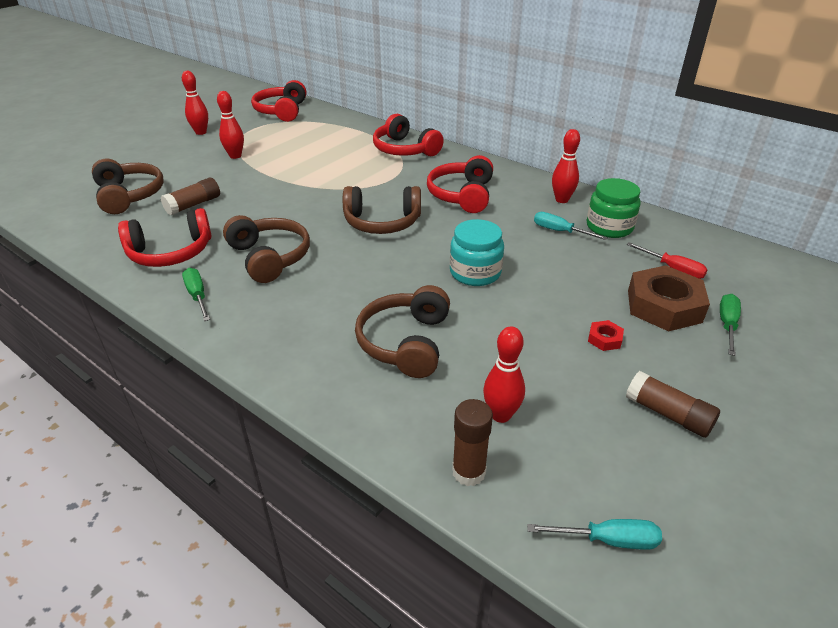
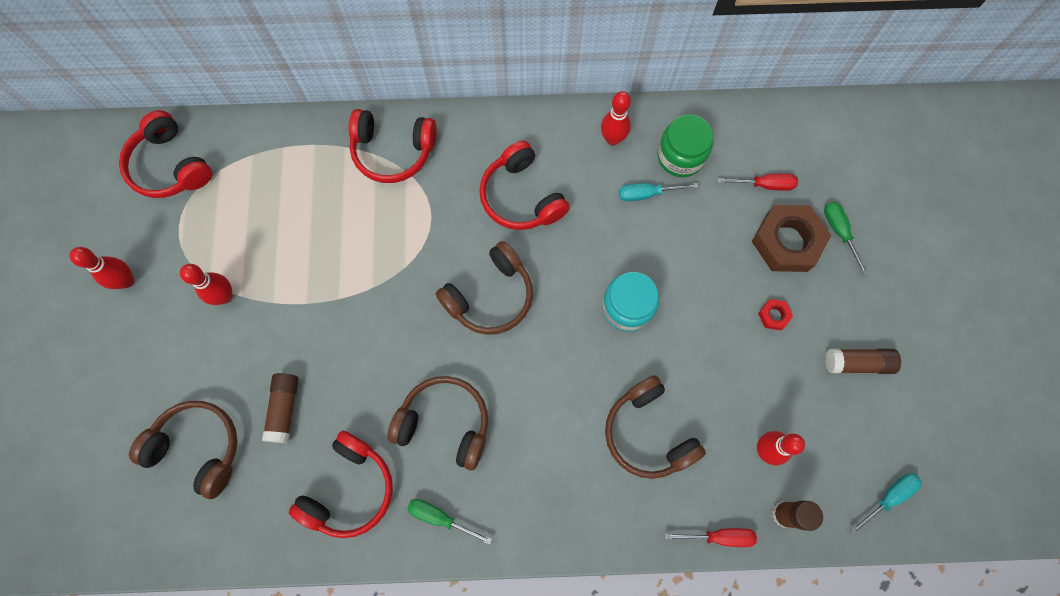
camera: 40 degrees left, 35 degrees up
(385, 444) = (719, 536): none -> red screwdriver

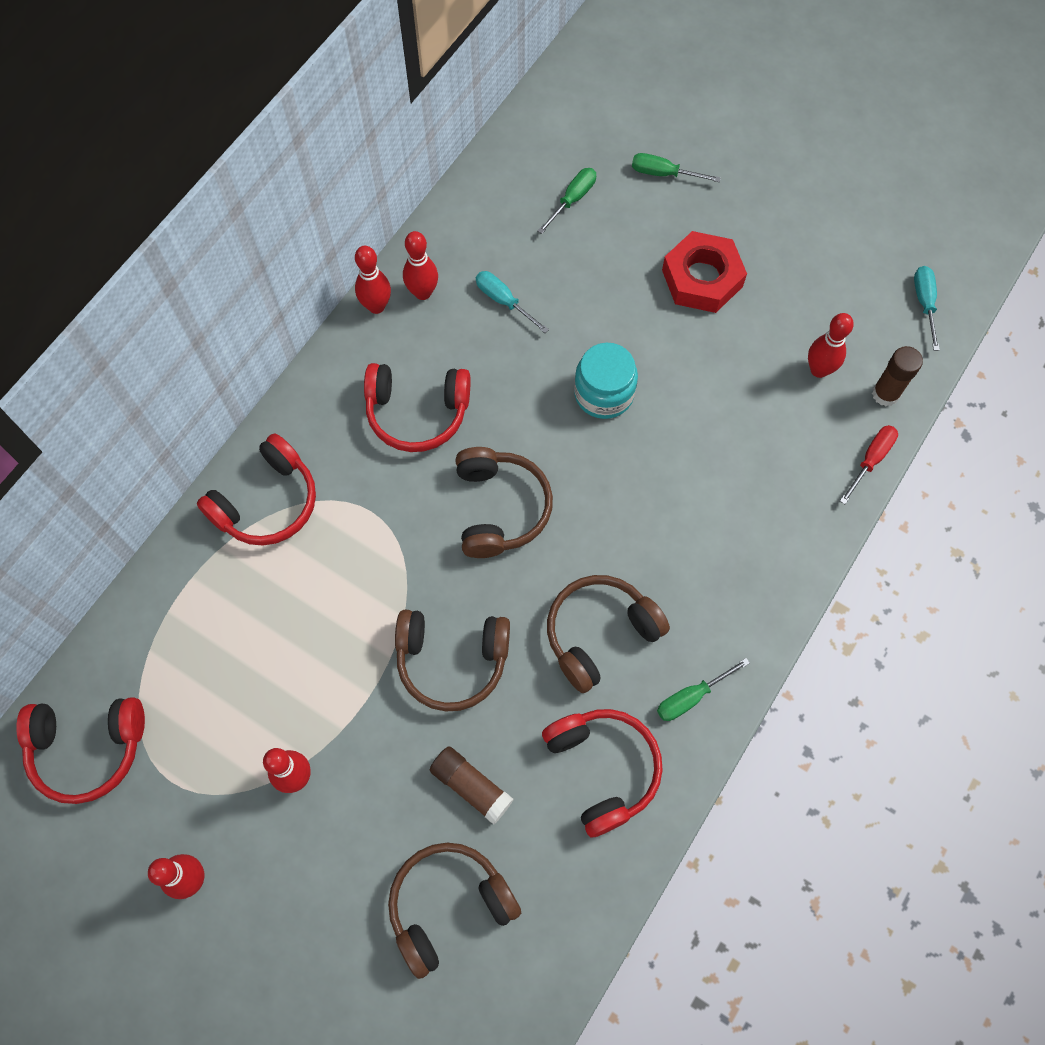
camera: 55 degrees left, 5 degrees down
(580, 118) = (376, 306): none -> red bowling pin
(647, 194) = (503, 301): turquoise screwdriver -> turquoise screwdriver turned 105 degrees clockwise
(648, 433) = (737, 455): brown headphones -> brown headphones (452, 660)
(680, 156) = (488, 247): green jar -> none
(764, 185) = (572, 199): red screwdriver -> green screwdriver
(773, 315) = (702, 278): red nut -> red nut, size x2.31
(787, 242) = (641, 220): brown nut -> none
(857, 363) = (792, 244): brown glue stick -> none

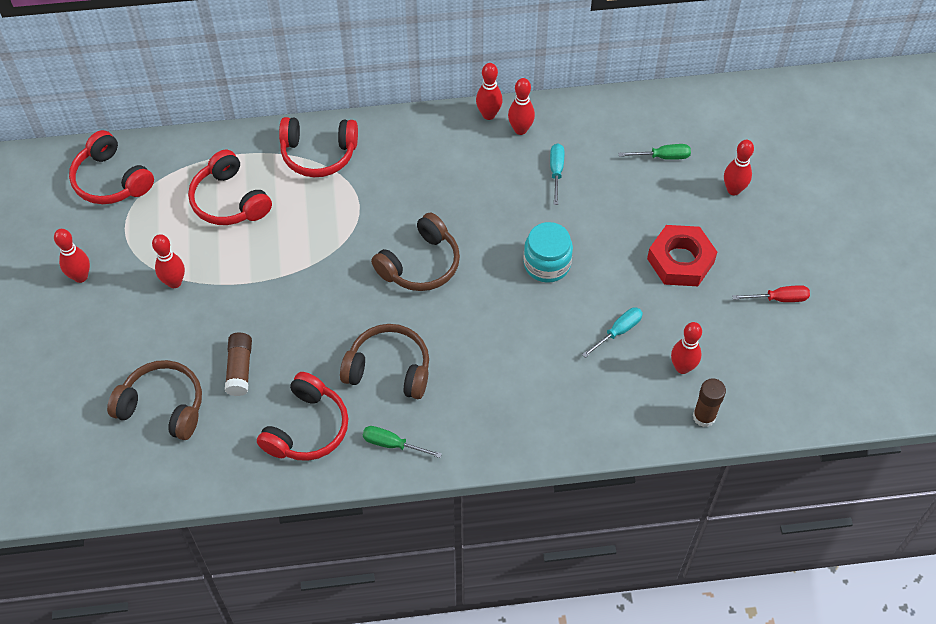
camera: 50 degrees right, 10 degrees down
(417, 412) = (441, 182): red headphones -> red headphones (230, 200)
(452, 660) = (306, 307): brown headphones -> none
(663, 174) = (733, 190): green screwdriver -> red bowling pin
(871, 460) = (647, 439): red screwdriver -> red screwdriver (779, 298)
(924, 303) = (796, 396): turquoise screwdriver -> turquoise screwdriver (618, 331)

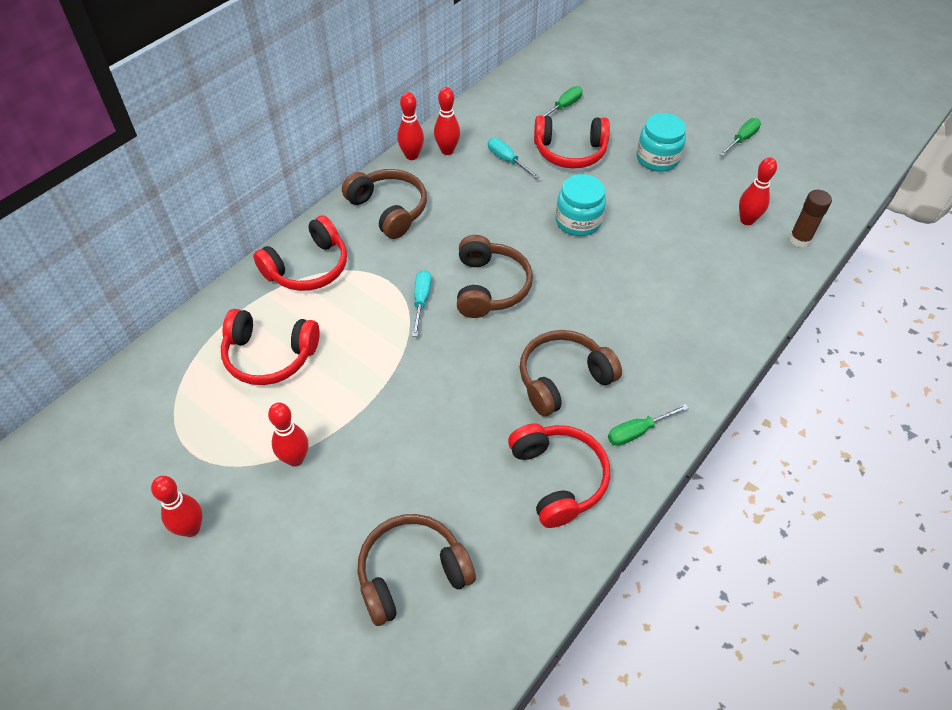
camera: 45 degrees left, 5 degrees down
(111, 180) = (128, 421): red headphones -> red headphones (570, 151)
(240, 369) = (443, 480): brown glue stick -> none
(420, 149) = (388, 210): none -> brown headphones
(618, 331) = (680, 228): turquoise screwdriver -> turquoise screwdriver (421, 301)
(680, 260) = (657, 158): red nut -> turquoise jar
(733, 190) = (631, 97): red bowling pin -> none
(779, 298) = (742, 139): red screwdriver -> green screwdriver

